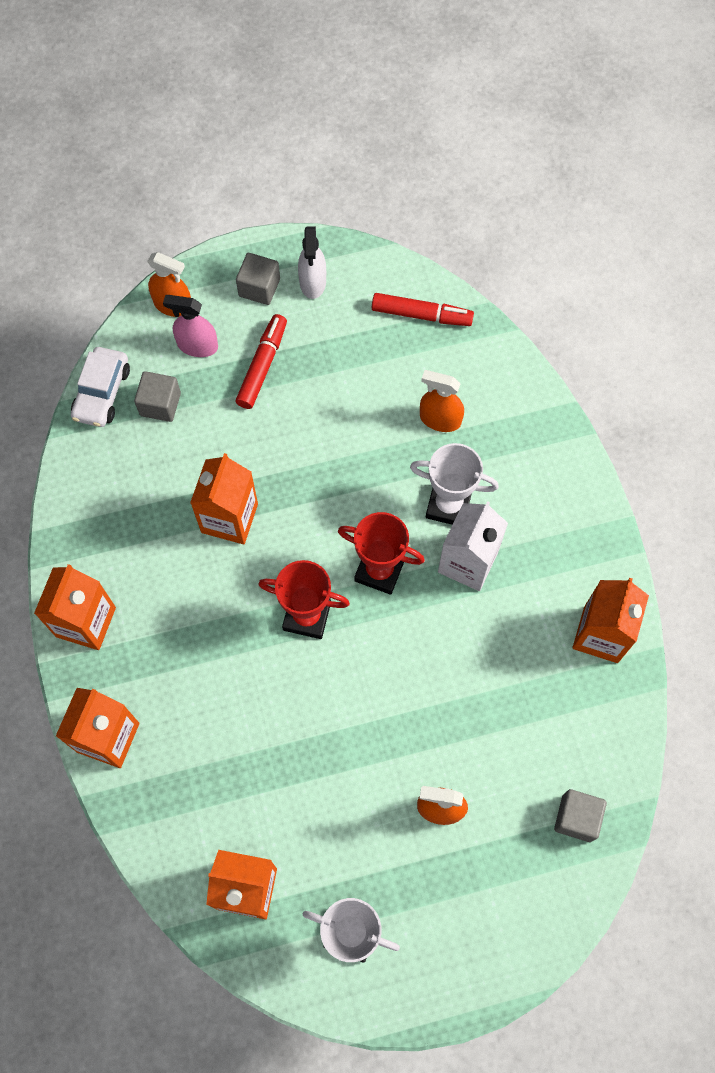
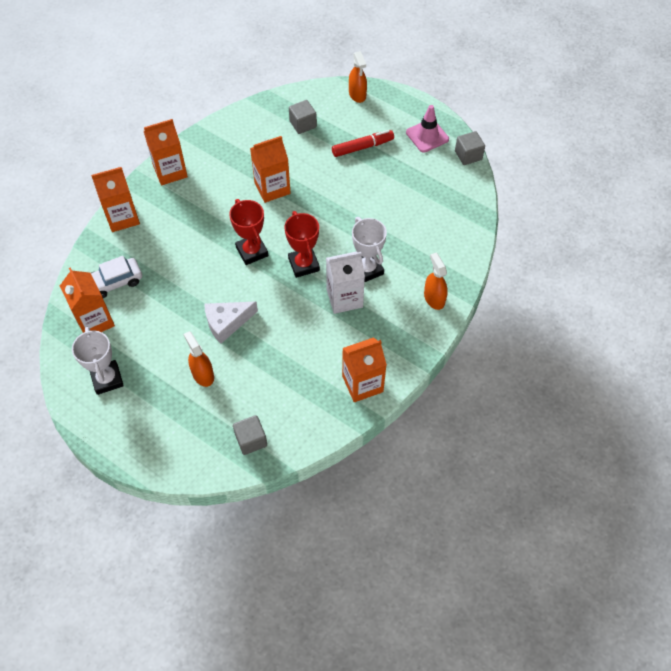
camera: 50 degrees right, 10 degrees down
(102, 393) = (286, 100): white car -> white car (114, 282)
(197, 346) = (346, 117): pink spray bottle -> none
(259, 287) = (401, 118): grey cube -> grey cube (468, 155)
(313, 282) = (427, 136): white spray bottle -> pink traffic cone
(389, 725) = (227, 323): none -> white cheese
(421, 315) = (457, 189): red marker -> none
(440, 419) = (409, 235): orange spray bottle -> orange spray bottle (434, 298)

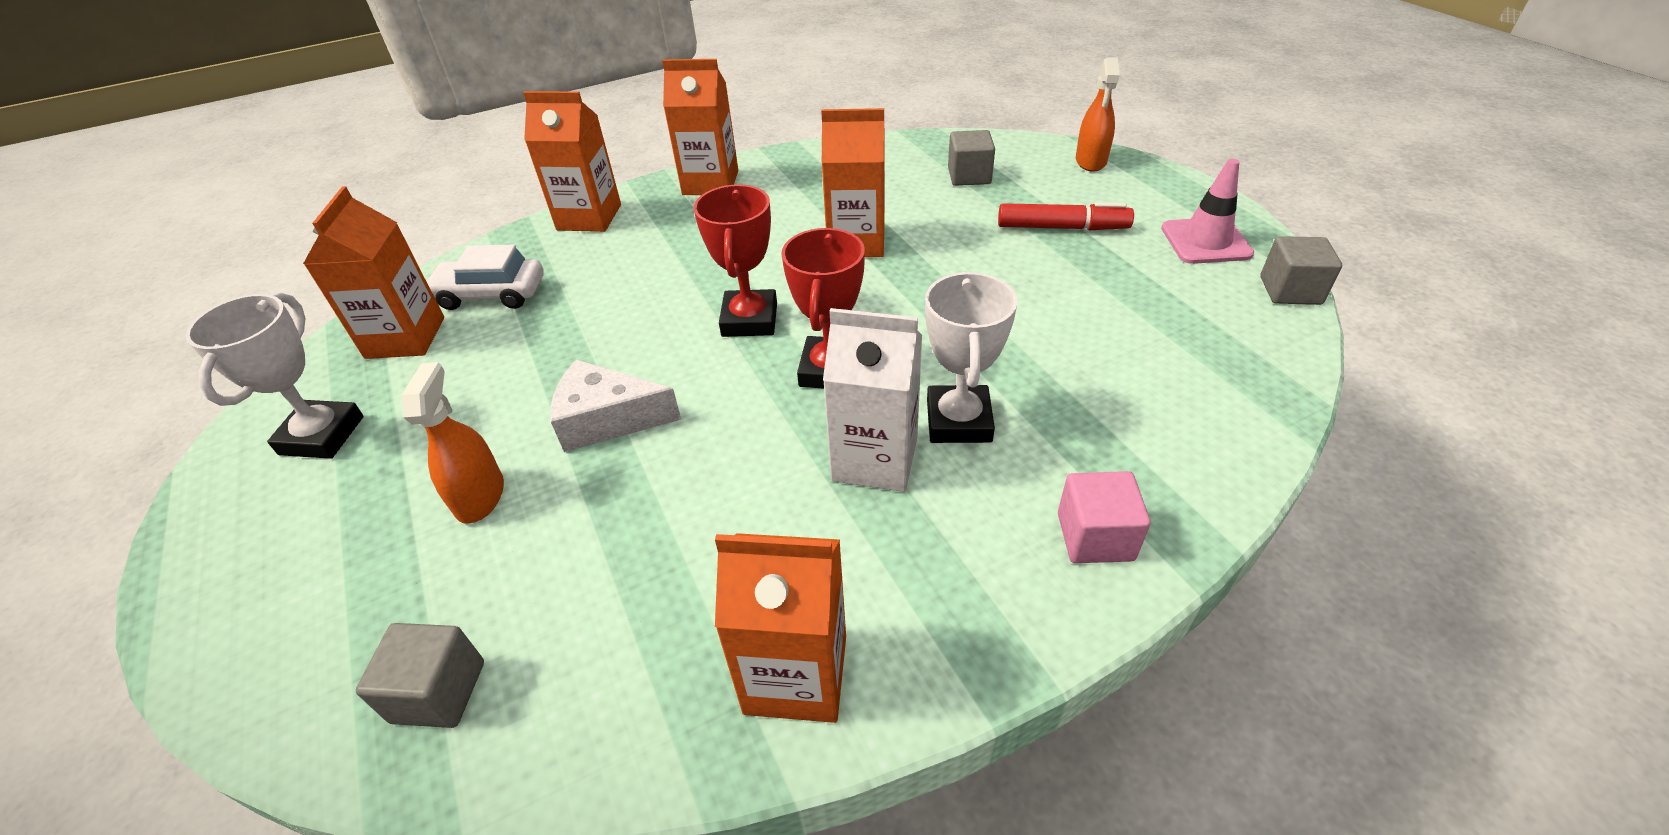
camera: 30 degrees right, 15 degrees down
(434, 298) = (1095, 537): orange spray bottle -> pink cube

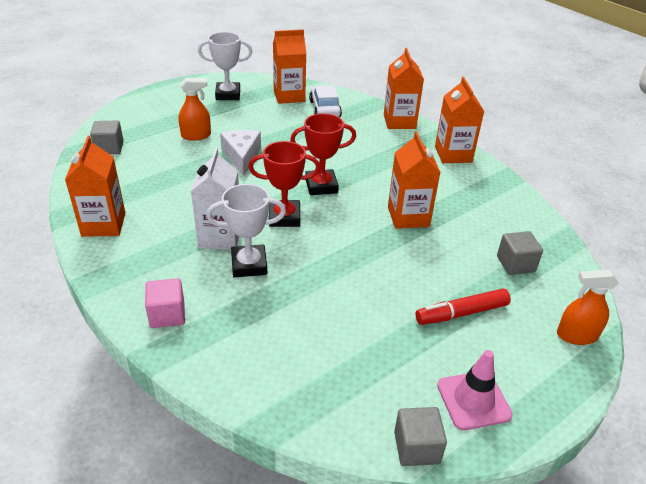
camera: 75 degrees right, 5 degrees down
(1062, 228) = (461, 313): red marker -> red marker turned 75 degrees clockwise

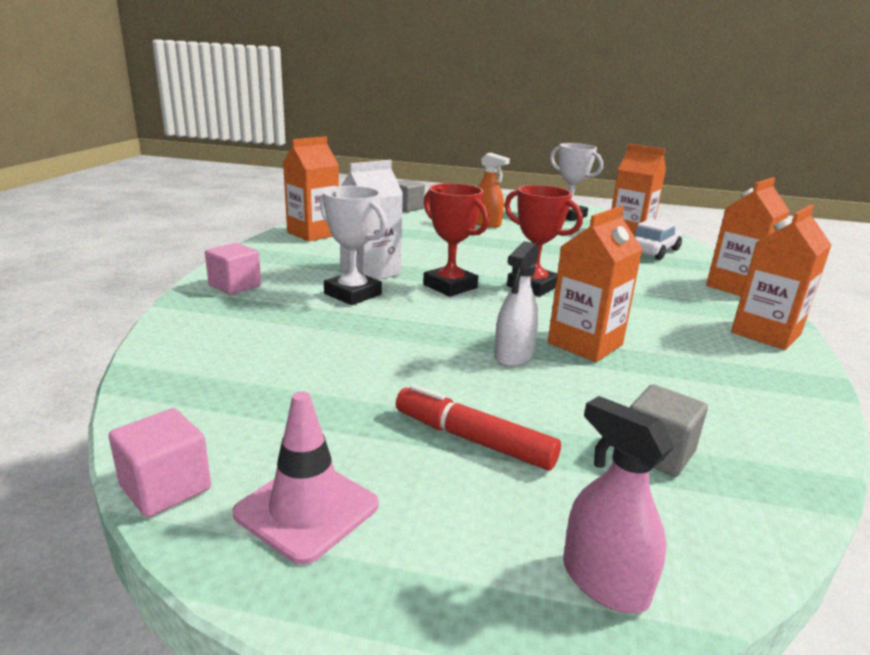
camera: 50 degrees right, 15 degrees down
(242, 156) = (498, 245): white cheese -> none
(396, 249) = (513, 355): none -> white spray bottle
(416, 447) = (165, 487): grey cube -> pink cube
(576, 335) = (604, 582): orange spray bottle -> pink spray bottle

